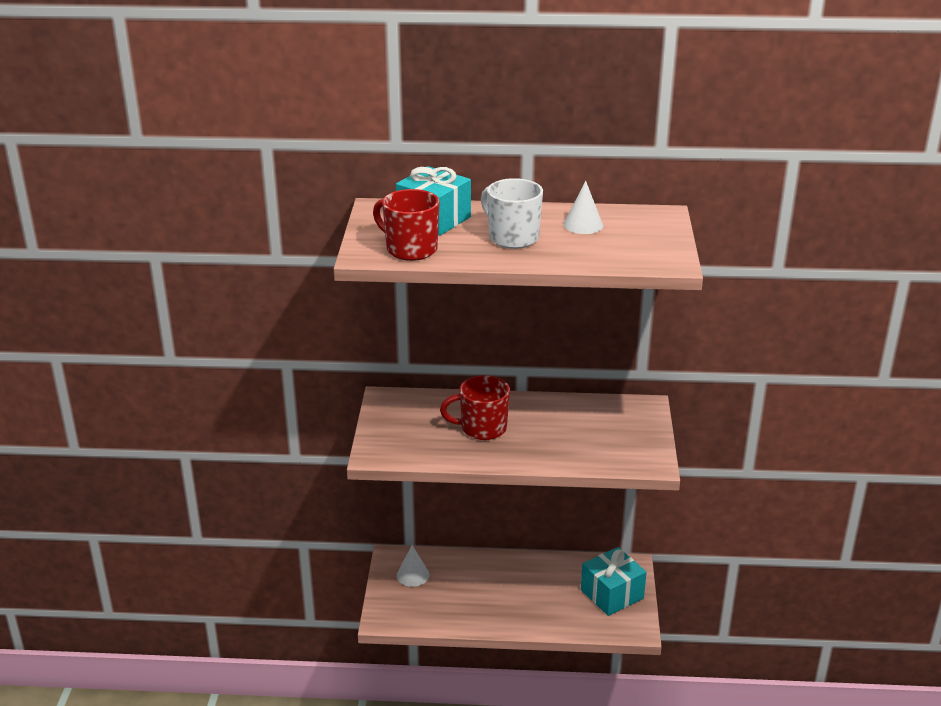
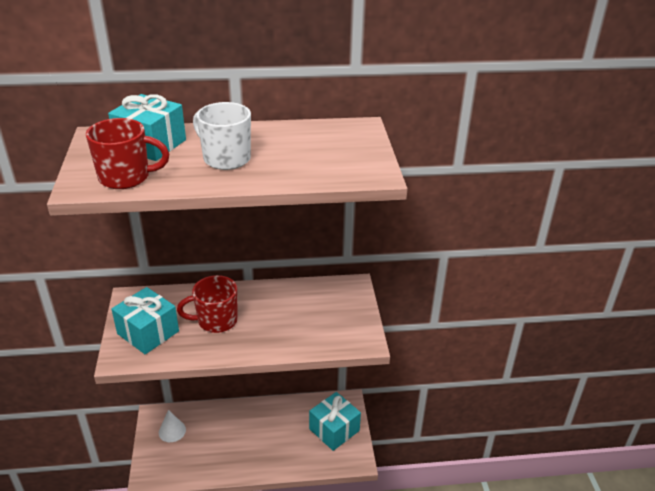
camera: 10 degrees left, 5 degrees up
(405, 433) = (148, 332): none -> turquoise gift
(410, 249) = (126, 177): red mug -> red mug turned 150 degrees clockwise
(583, 225) = (291, 141): white cone -> none

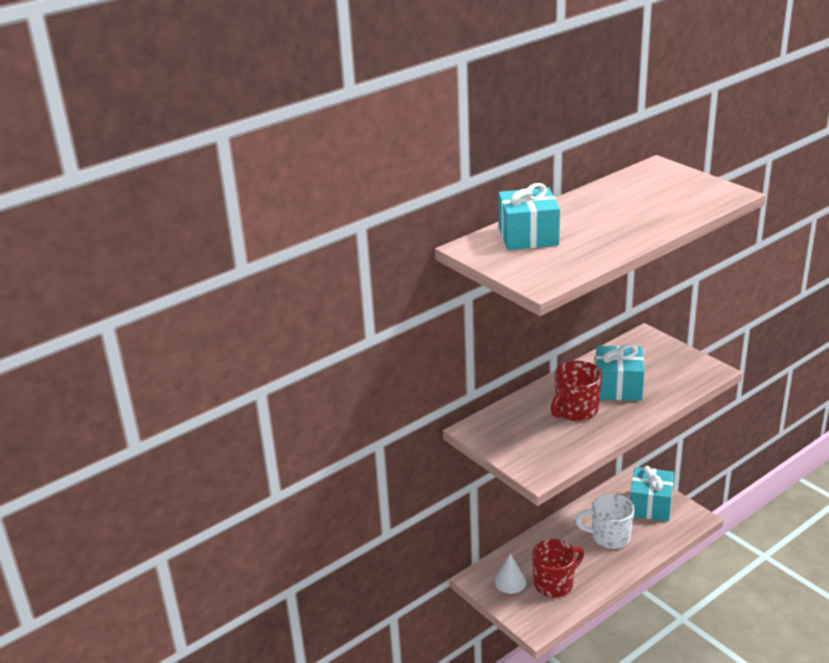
camera: 30 degrees left, 5 degrees down
(126, 177) = (561, 264): red mug -> red mug (554, 584)
(148, 332) = (532, 445): turquoise gift -> turquoise gift (618, 387)
(225, 158) = (606, 223): white mug -> white mug (609, 537)

